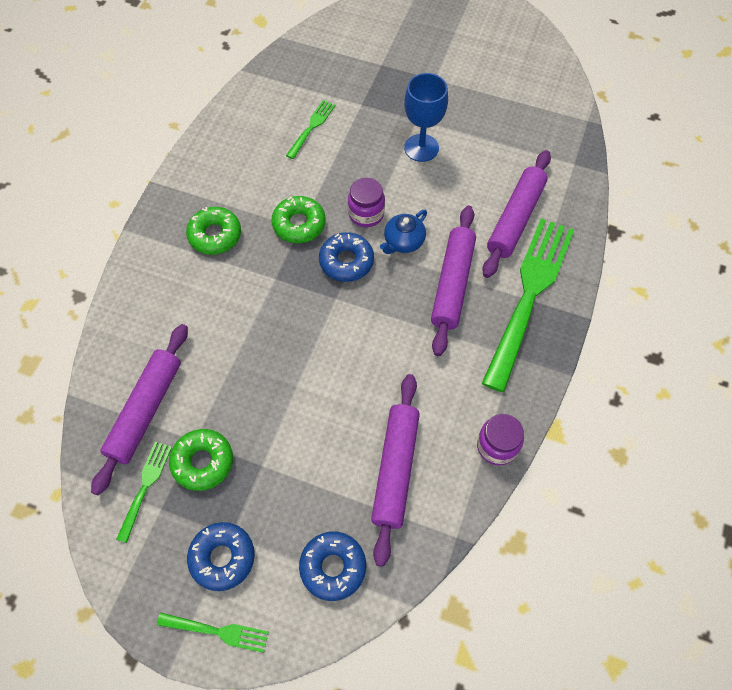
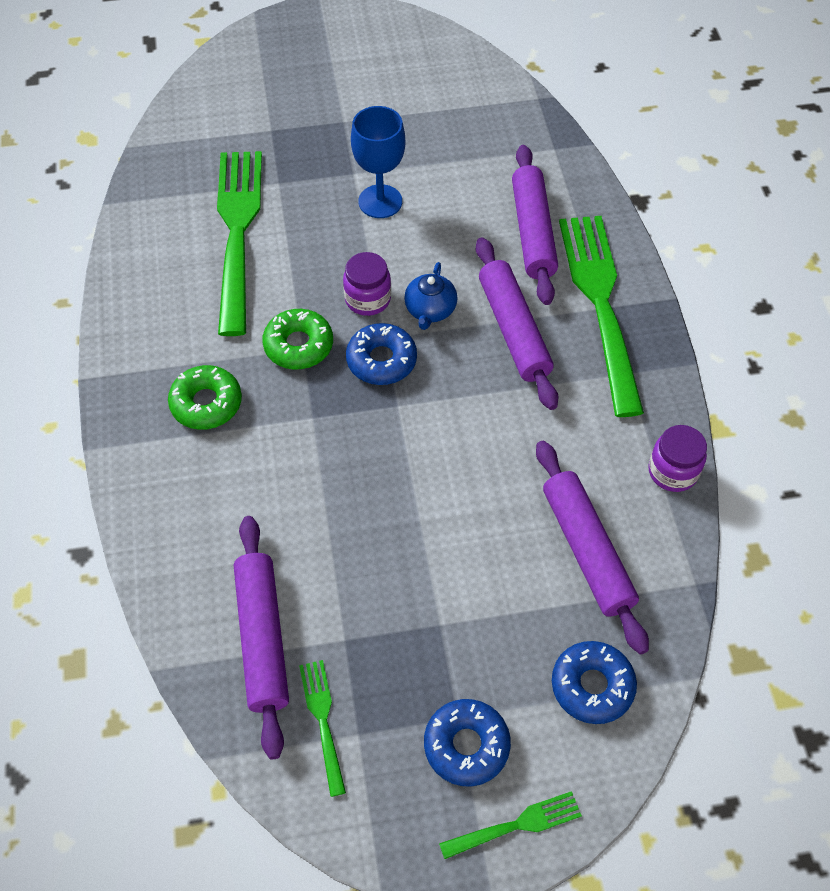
camera: 30 degrees left, 5 degrees down
(203, 462) = (371, 657): green donut -> none
(311, 128) = (238, 233): green fork -> green fork, size x2.24

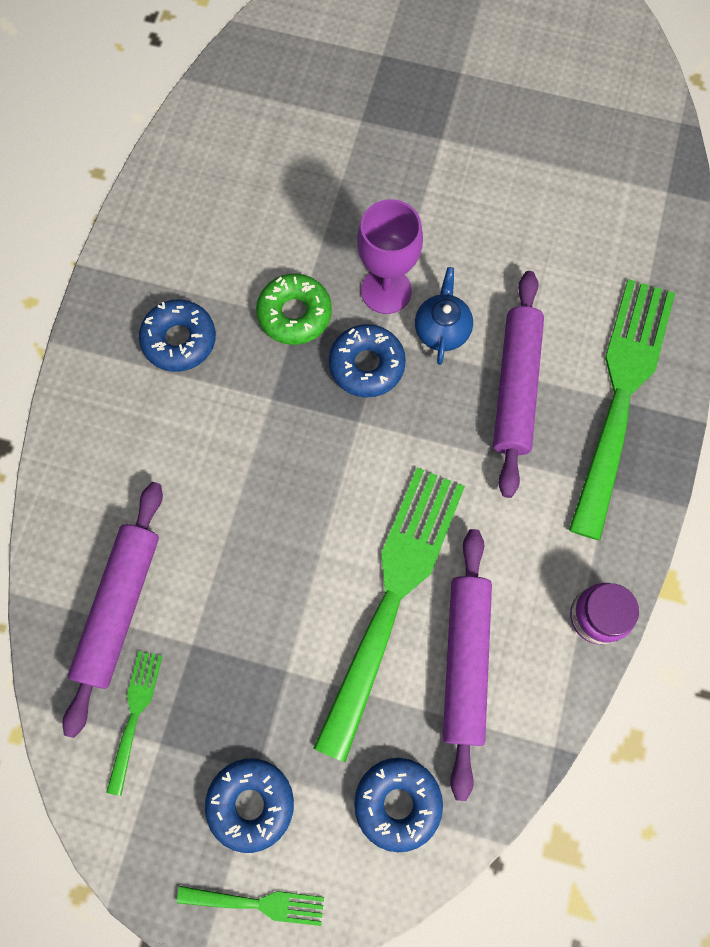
camera: 25 degrees right, 15 degrees up
(206, 403) = (179, 340): green donut -> blue donut
(238, 233) = (294, 163): green fork -> green fork (392, 599)
(368, 299) = (386, 291): purple jar -> purple goblet
(380, 201) = (452, 183): blue goblet -> none
(430, 310) = (442, 329): blue teapot -> blue teapot turned 150 degrees clockwise
(533, 232) = (593, 282): purple rolling pin -> none

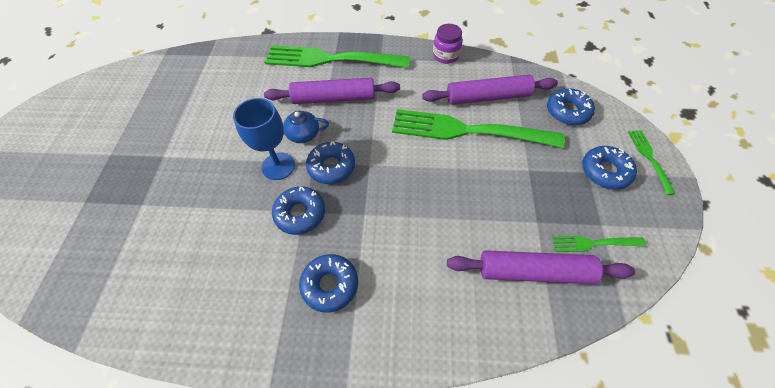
camera: 100 degrees left, 15 degrees down
(294, 314) = (300, 213): green donut -> blue donut
(386, 291) = (278, 166): purple goblet -> blue goblet

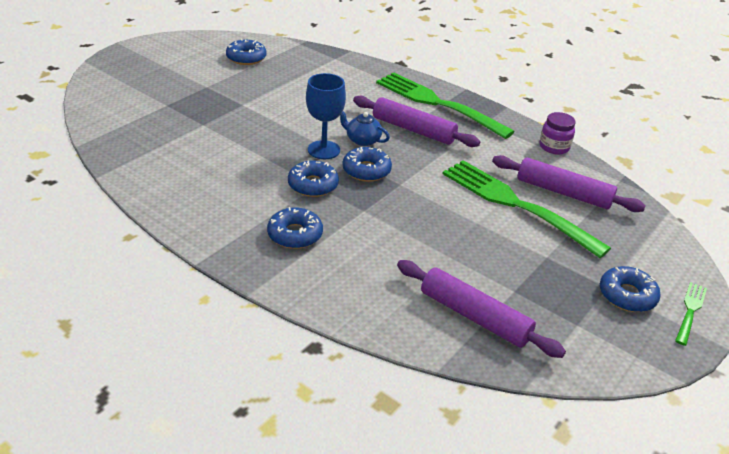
camera: 30 degrees right, 20 degrees down
(567, 111) = (638, 239): blue donut -> blue donut (246, 58)
(594, 243) = (555, 331): green fork -> none

